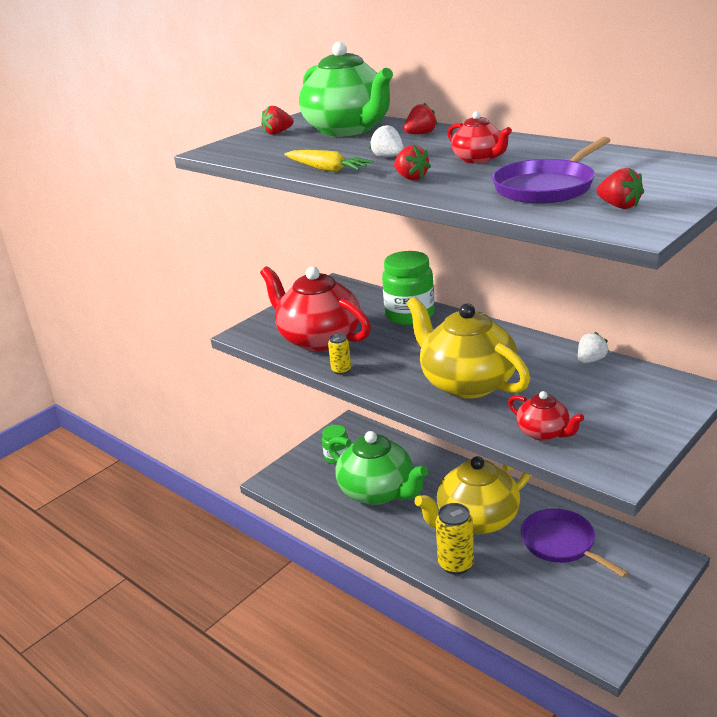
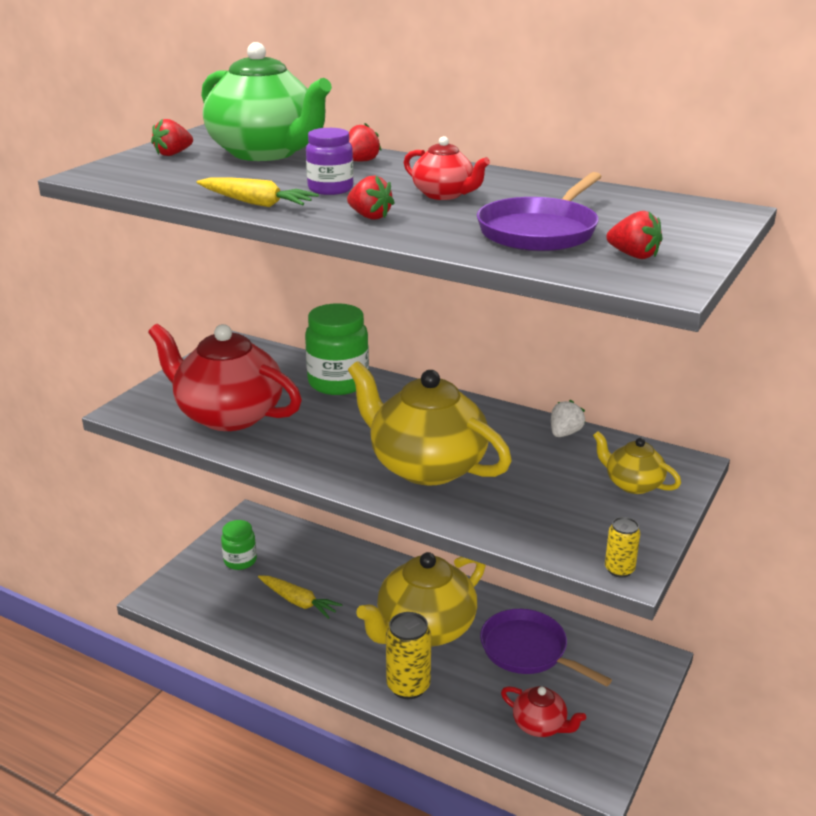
camera: 15 degrees left, 0 degrees up
(341, 370) = (266, 455): yellow can -> yellow can (619, 570)
(377, 492) = (298, 602): green teapot -> yellow carrot
(388, 157) = (330, 189): white strawberry -> purple jar
(543, 433) = (530, 524): red teapot -> red teapot (540, 725)
(641, 404) = (632, 484): none -> yellow teapot

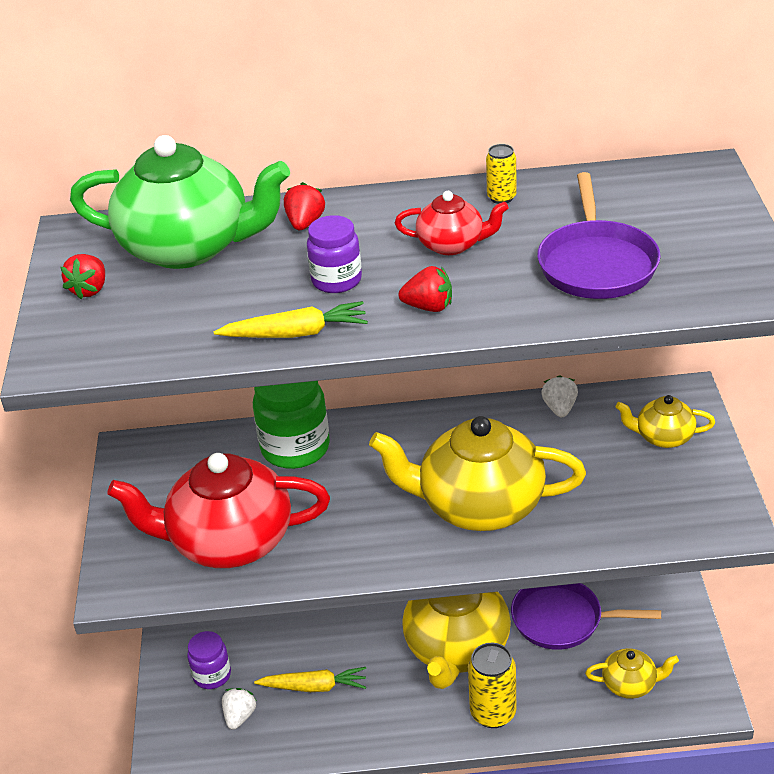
camera: 30 degrees left, 10 degrees up
(231, 594) = (239, 716): none -> white strawberry
(240, 561) = (212, 675): green jar -> purple jar
(540, 725) = (630, 684): red teapot -> yellow teapot
(619, 570) = (731, 530): yellow can -> yellow can (501, 197)
(633, 255) = (704, 265): red strawberry -> none

